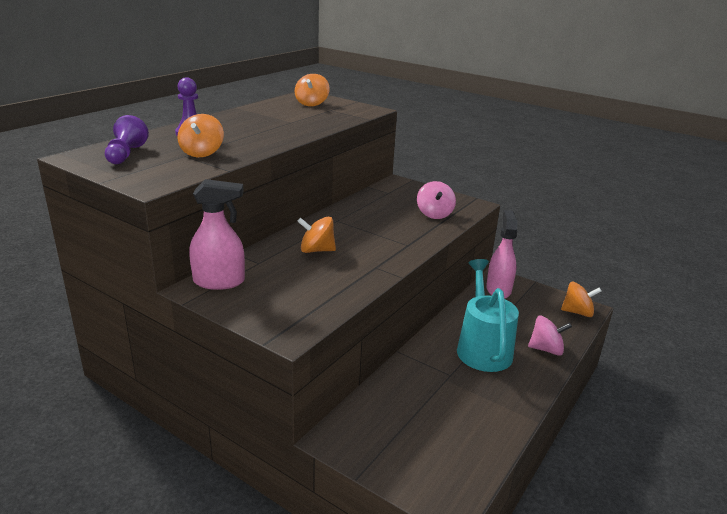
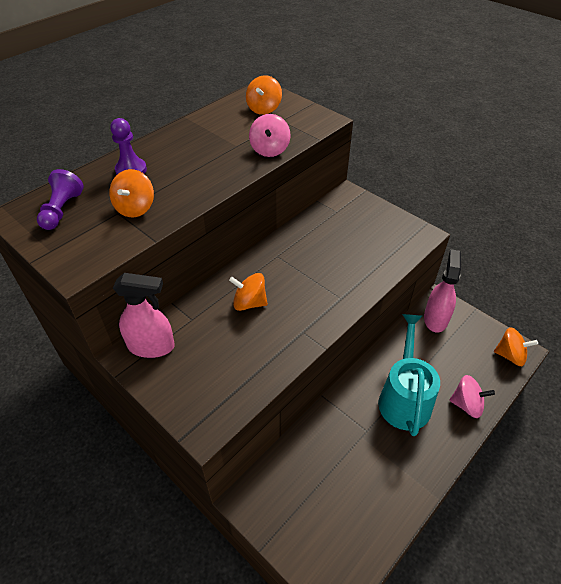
camera: 10 degrees right, 20 degrees up
(434, 214) = (377, 249): pink spinning top -> pink spinning top (269, 149)

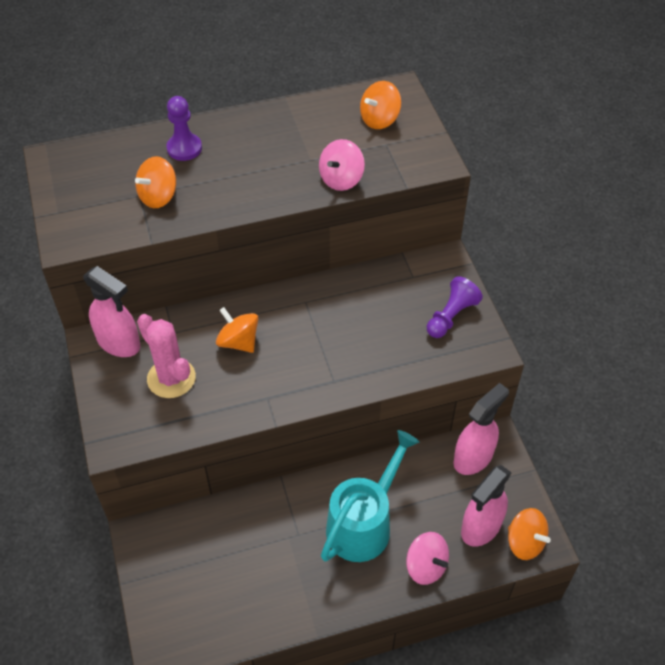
camera: 30 degrees right, 5 degrees up
(62, 210) = (93, 171): purple pawn -> purple pawn (451, 316)
(216, 353) = (171, 378): none -> pink cactus
(477, 360) = (481, 527): none -> pink spray bottle

